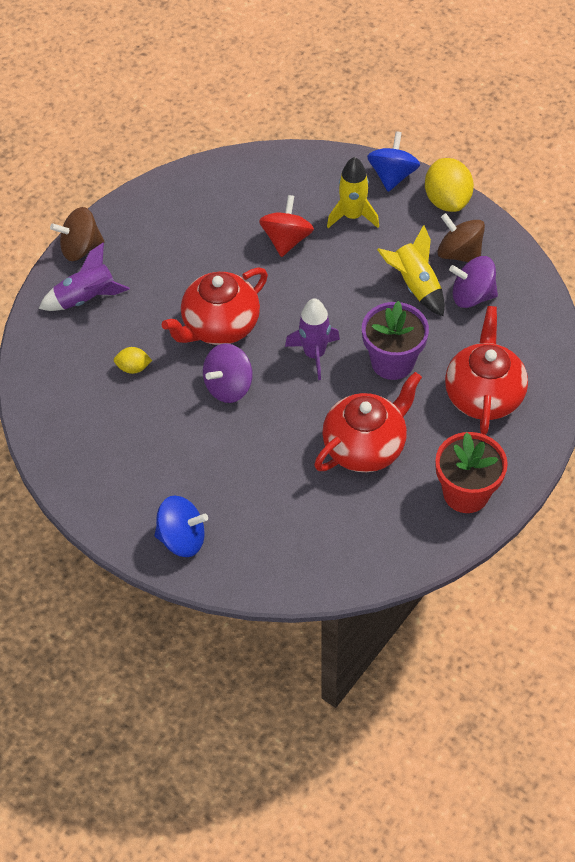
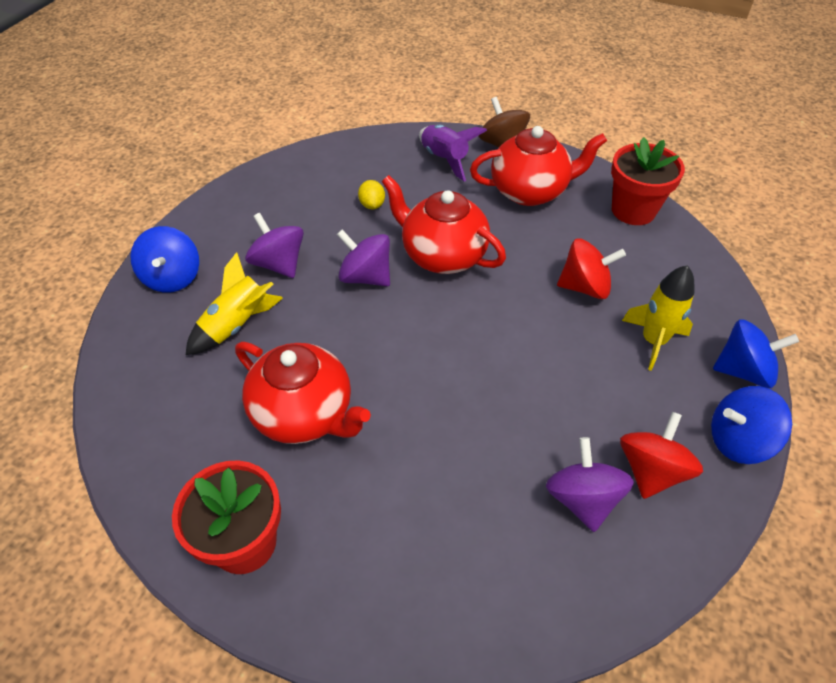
camera: 75 degrees right, 5 degrees down
(191, 451) = (279, 264): none -> purple spinning top
(208, 181) = (633, 210): none -> red flower pot
(314, 354) = (429, 341): purple rocket -> none
(392, 362) = (439, 421): purple flower pot -> none
(415, 286) = (571, 426): yellow rocket -> yellow rocket (237, 325)
(447, 201) = (738, 440): yellow lemon -> blue spinning top
(459, 253) = (651, 470): brown spinning top -> red spinning top
(483, 395) = (412, 540): red teapot -> red teapot (530, 191)

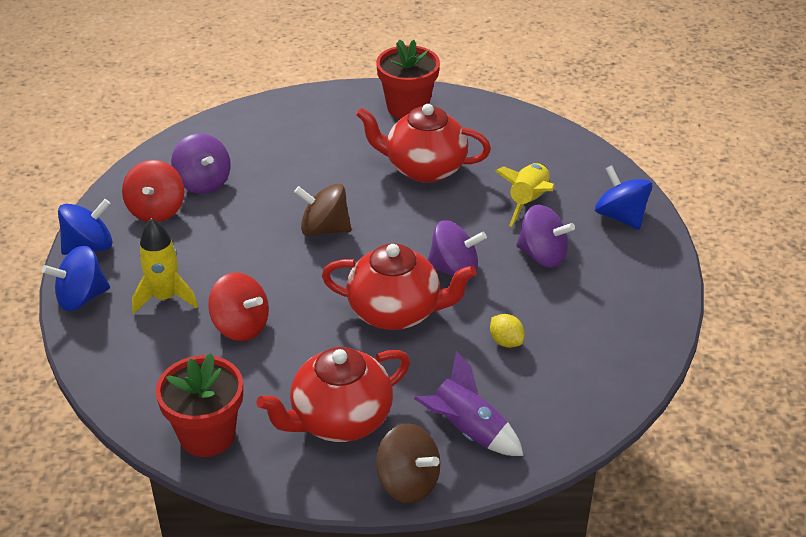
camera: 155 degrees right, 10 degrees down
(463, 367) = (324, 229): none -> brown spinning top
(585, 287) = (241, 326): red spinning top -> red spinning top turned 120 degrees counterclockwise

